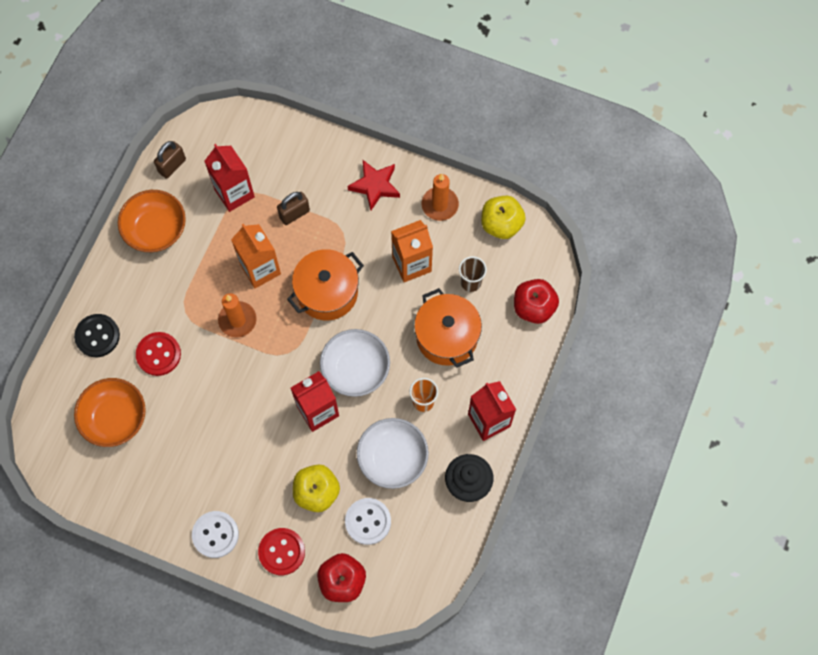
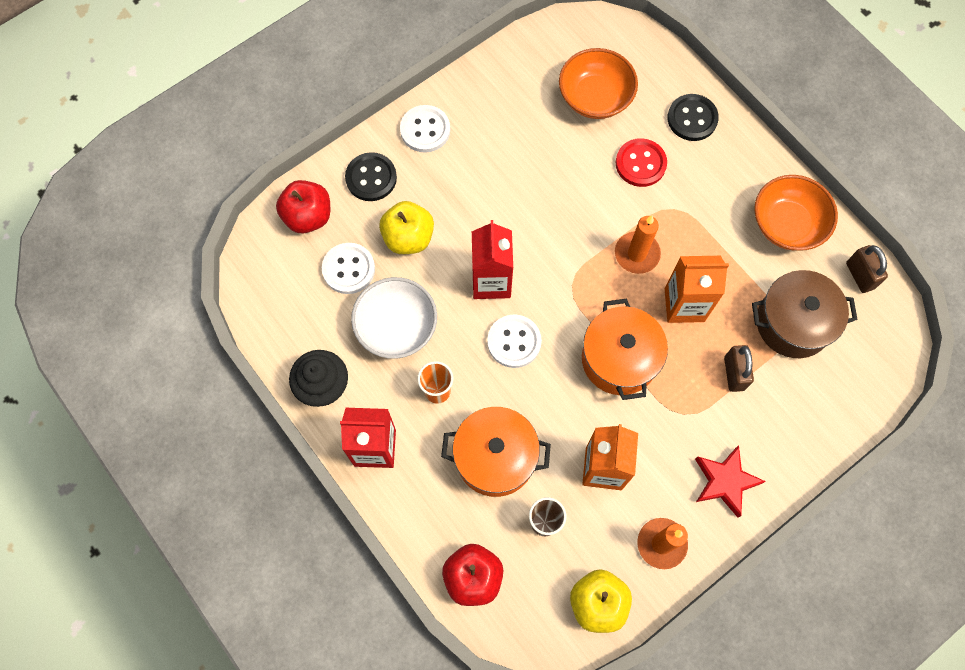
camera: 120 degrees right, 0 degrees up
(234, 193) = (793, 323): red carton -> brown pot
(281, 552) = (371, 178): red button -> black button
(356, 369) = (514, 342): white bowl -> white button

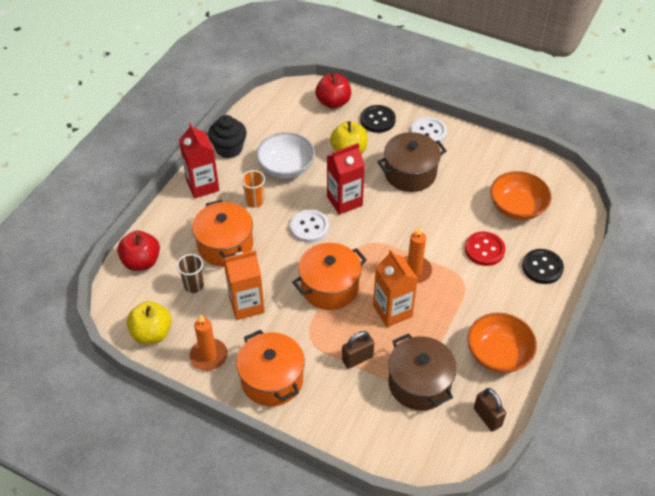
camera: 65 degrees right, 20 degrees down
(348, 269) = (310, 132): white button -> none
(483, 184) = (410, 173): none -> brown pot
(725, 481) = (272, 379): red star -> orange pot
(860, 275) = (487, 417): brown padlock -> brown padlock turned 75 degrees counterclockwise

